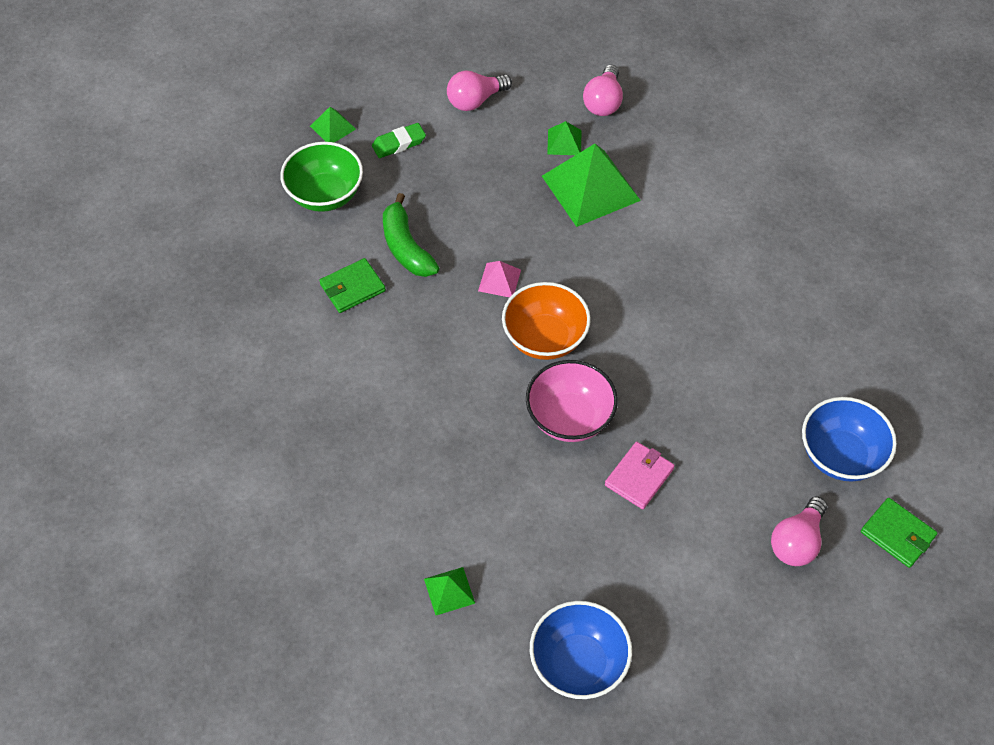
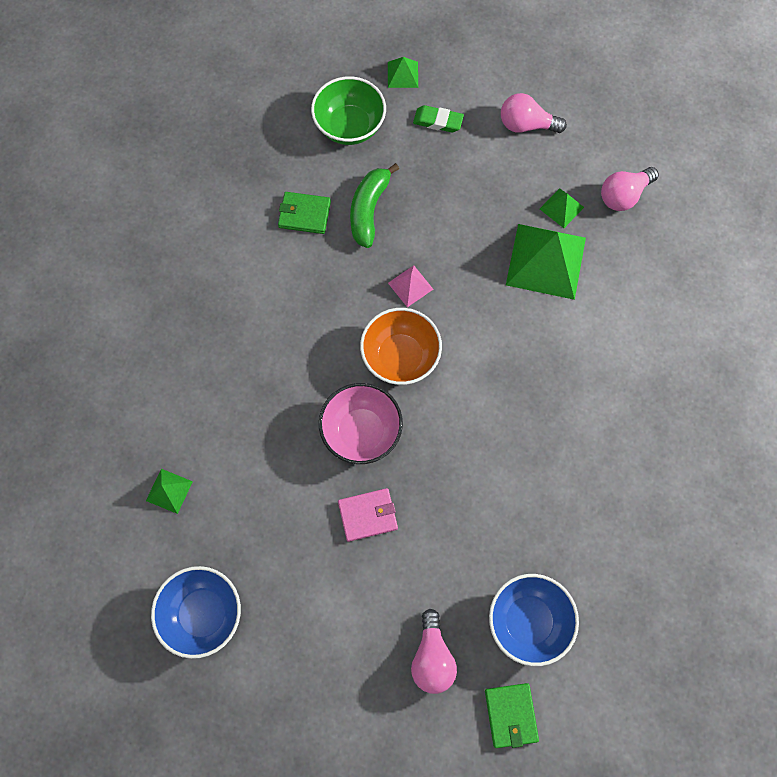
camera: 40 degrees right, 15 degrees up
(797, 541) = (432, 657): pink light bulb -> pink light bulb turned 75 degrees counterclockwise

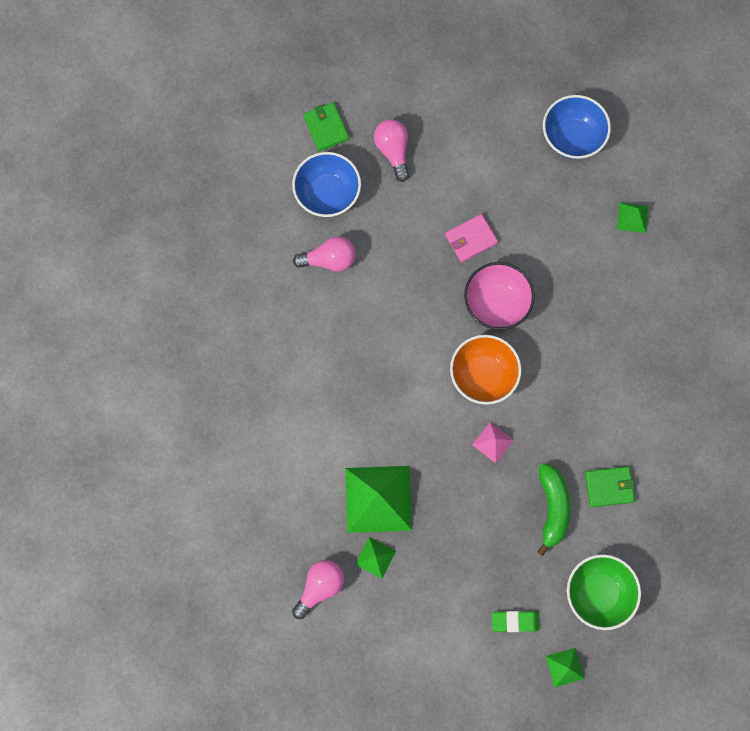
camera: 165 degrees right, 5 degrees up
(526, 125) = (428, 640): pink light bulb -> pink light bulb (329, 260)

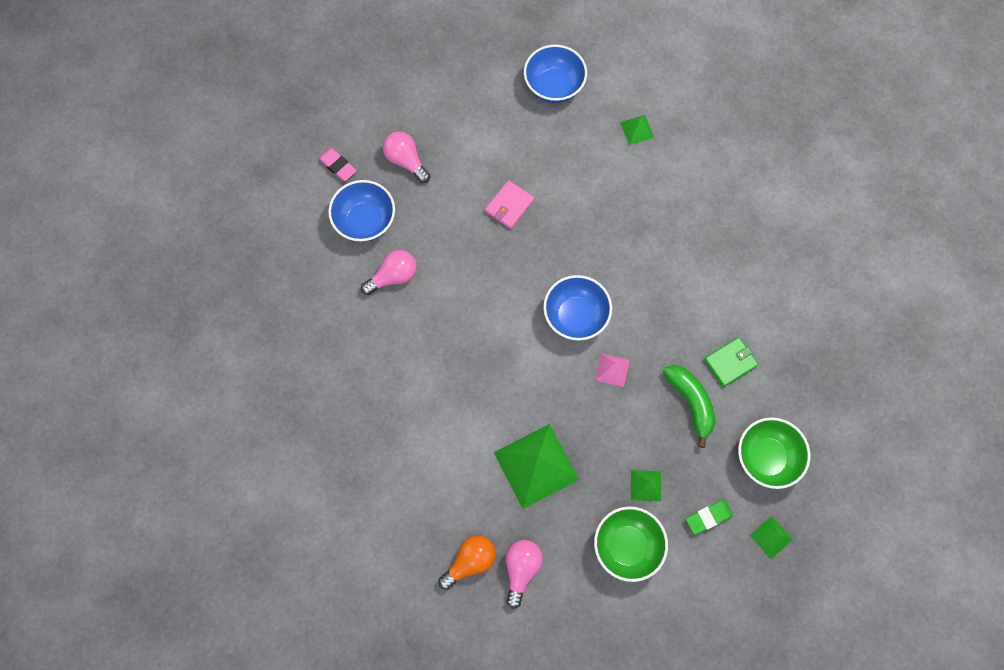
camera: 25 degrees left, 5 degrees down
(277, 558) = (470, 561): none -> orange light bulb
(326, 128) = (337, 166): green wallet -> pink eraser
(375, 557) = (558, 519): green pyramid -> green pyramid (645, 485)
(426, 611) = (627, 546): none -> green bowl
(483, 375) = (575, 316): orange bowl -> blue bowl
(496, 303) = (557, 250): pink bowl -> none

